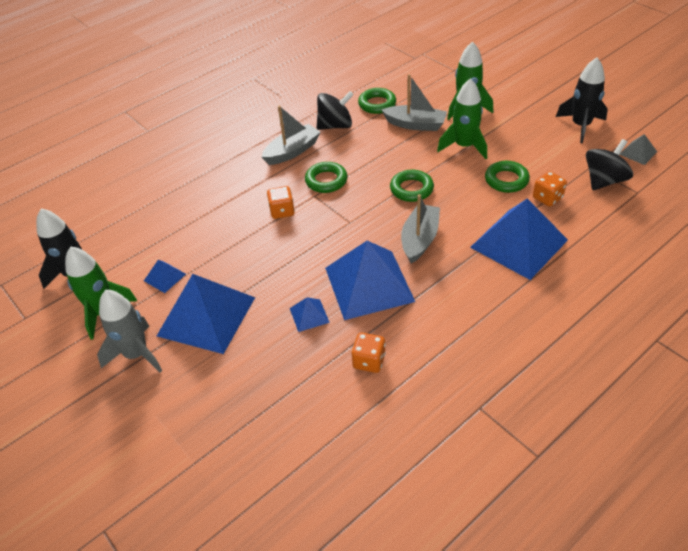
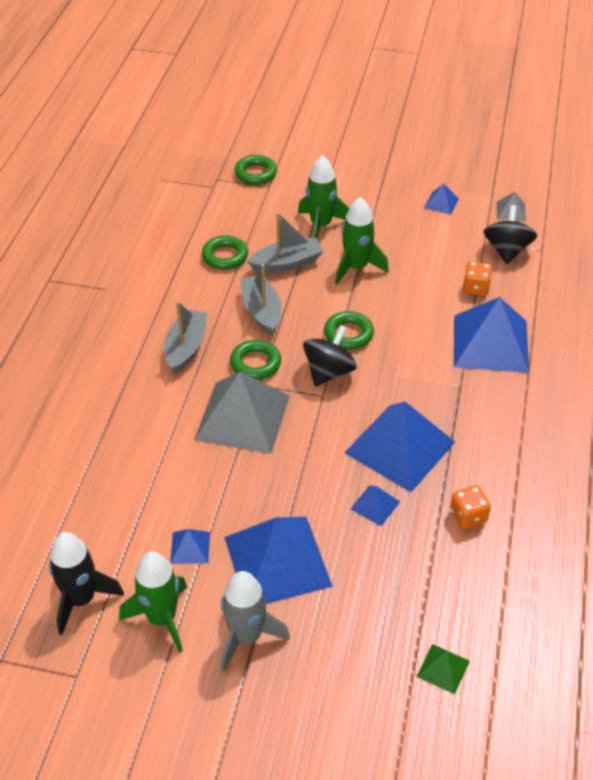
camera: 40 degrees left, 0 degrees up
(236, 460) = (443, 668): none -> green pyramid
(282, 211) = (242, 417): orange dice -> grey pyramid
(335, 125) = (204, 299): black spinning top -> black spinning top (329, 372)
(420, 239) = (403, 381): grey boat -> grey boat (261, 311)
(506, 180) = (425, 286): green ring -> green ring (256, 173)
(581, 126) = (441, 203): black rocket -> blue pyramid

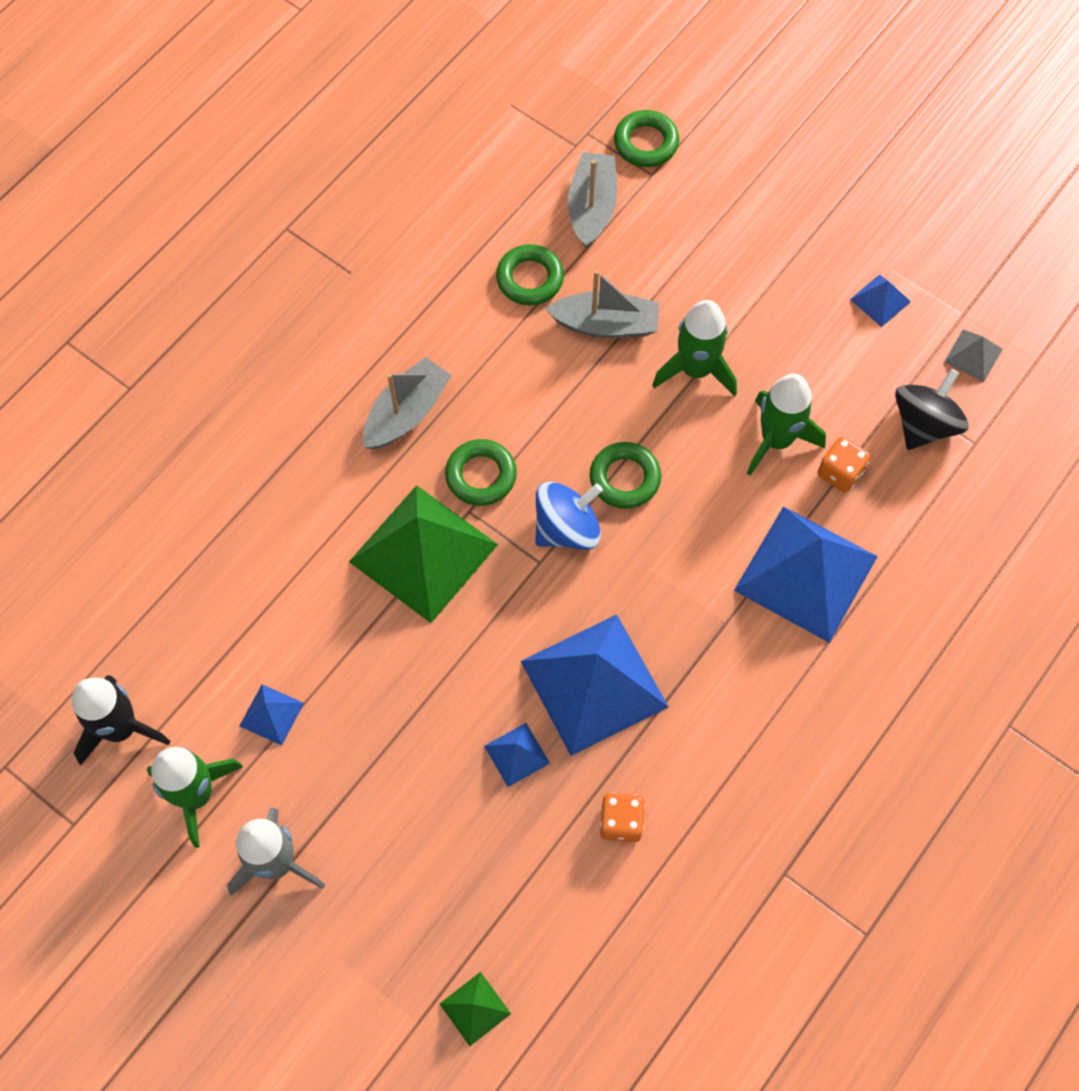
camera: 25 degrees right, 20 degrees up
(242, 417) = (423, 552): grey pyramid -> green pyramid
(261, 311) = (531, 393): grey boat -> grey boat (592, 207)
(277, 561) = (361, 779): blue pyramid -> none
(321, 225) = (687, 275): green rocket -> green rocket (776, 440)
(329, 372) = (567, 529): black spinning top -> blue spinning top

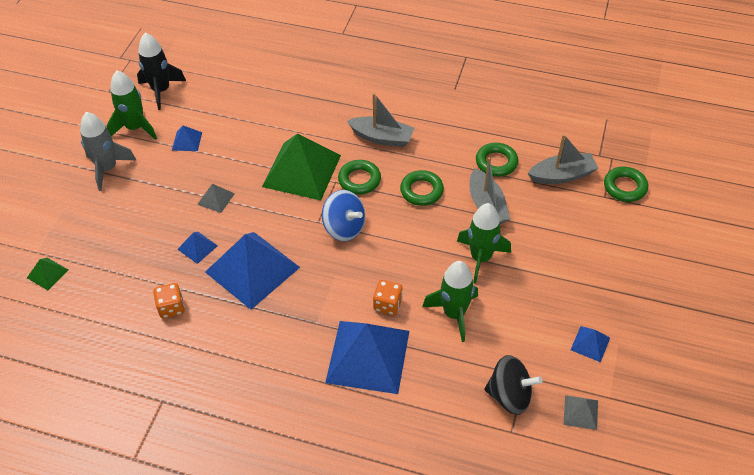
camera: 70 degrees right, 15 degrees down
(426, 700) = (216, 199): none -> grey pyramid
(625, 478) = (389, 245): green ring -> green ring (421, 191)
(840, 472) = (448, 356): orange dice -> orange dice (387, 304)

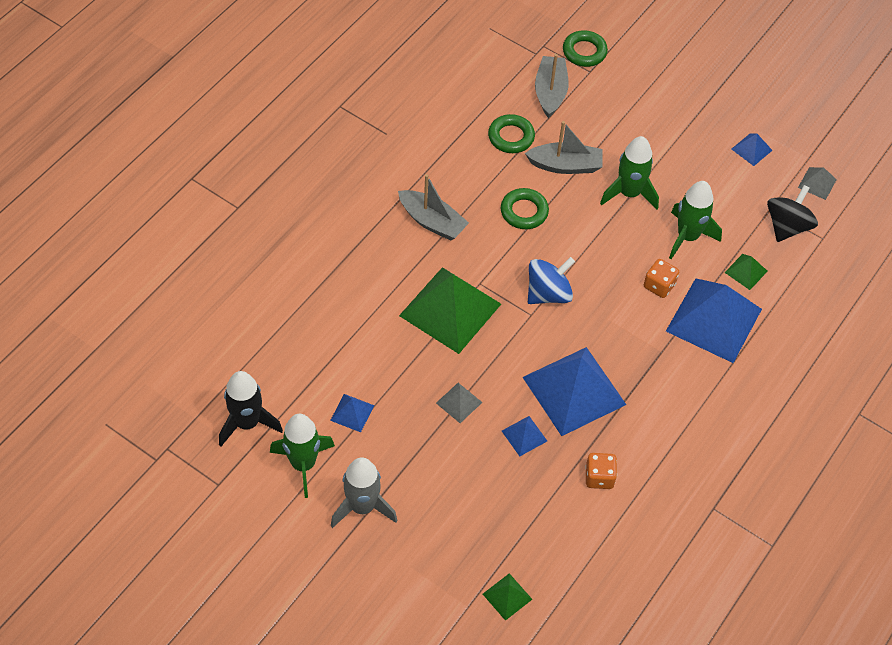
camera: 75 degrees left, 5 degrees up
(359, 180) = (486, 261): green ring -> none
(382, 137) = (432, 222): grey boat -> grey boat turned 90 degrees clockwise
(436, 371) = (746, 271): none -> green pyramid

